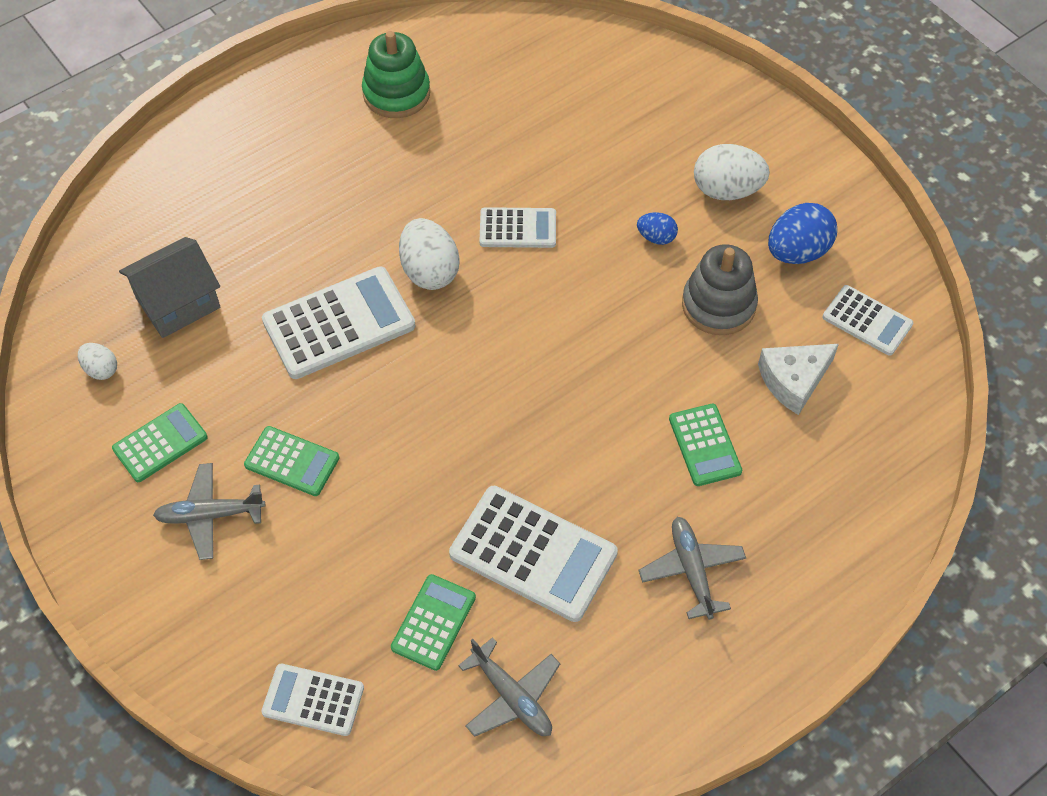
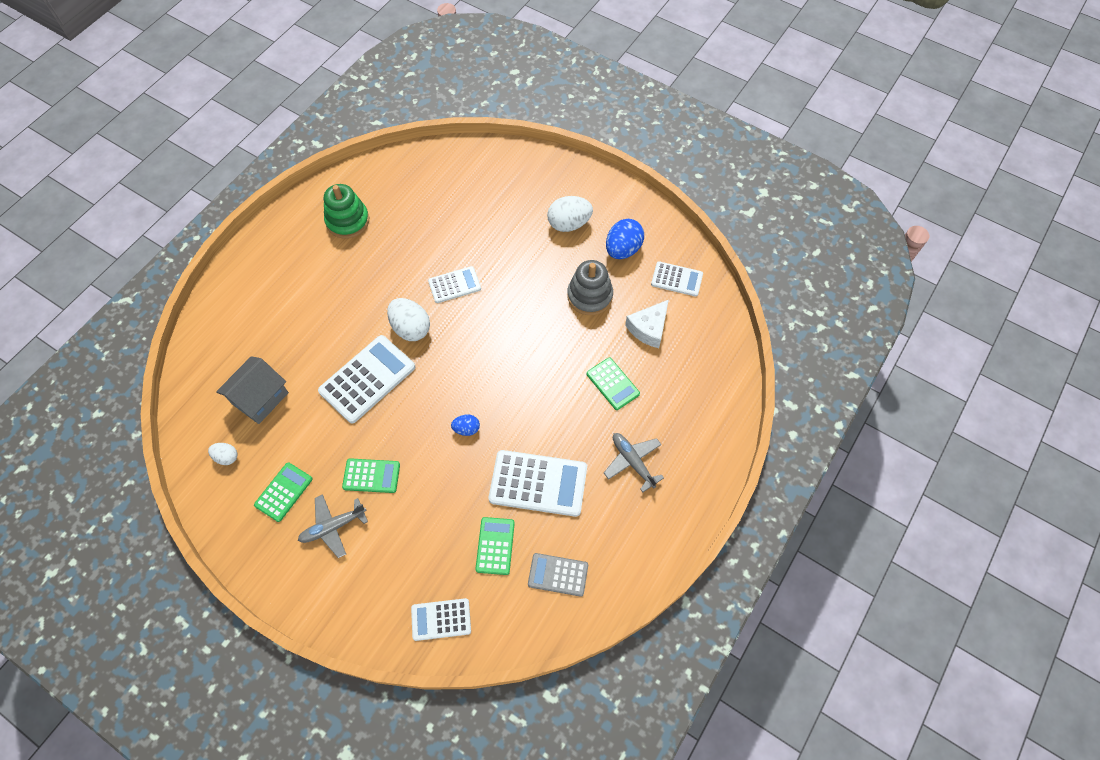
camera: 20 degrees left, 5 degrees up
(512, 697) = (558, 574): grey plane -> grey calculator
(656, 237) = (538, 265): blue egg -> blue egg (466, 429)

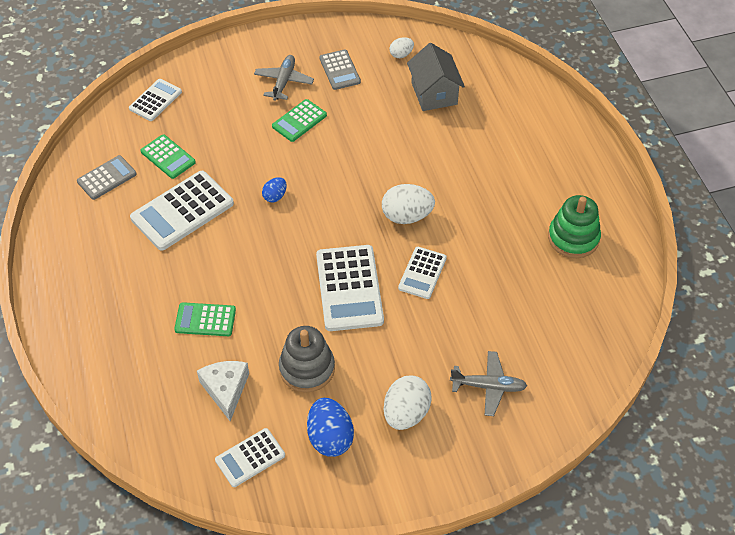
camera: 130 degrees right, 10 degrees down
(284, 492) = (339, 70): green calculator -> grey calculator
(367, 379) = (385, 162): white calculator -> white calculator (349, 288)
(632, 461) = (128, 282): grey plane -> grey plane (488, 387)

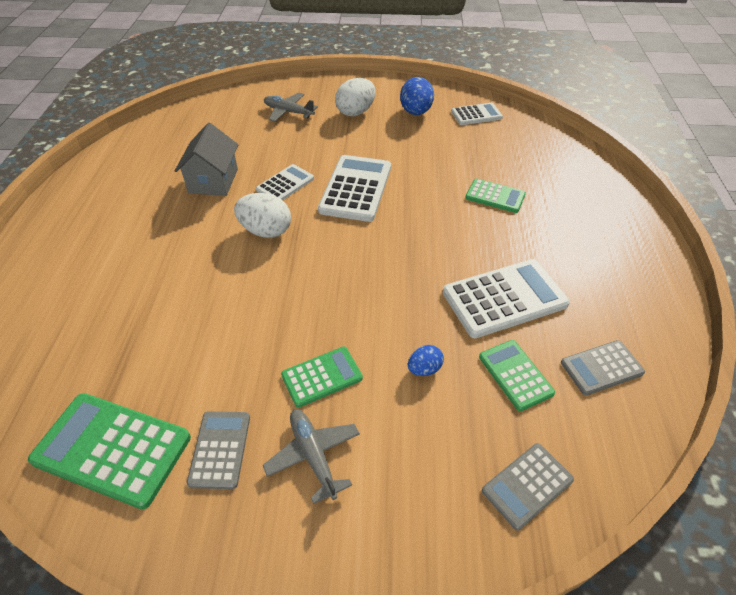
camera: 160 degrees left, 5 degrees down
(155, 100) = (527, 485): white calculator -> grey calculator
(225, 390) = (486, 150): white cheese -> none
(275, 196) = (392, 286): blue egg -> blue egg (424, 369)
(284, 81) = (313, 455): grey plane -> grey plane turned 120 degrees clockwise
(307, 368) = (417, 148): grey stacking toy -> none
(401, 54) = (112, 449): white egg -> green calculator
(434, 93) = (124, 364): grey house -> grey house (213, 181)
(573, 238) = (136, 177): green stacking toy -> none

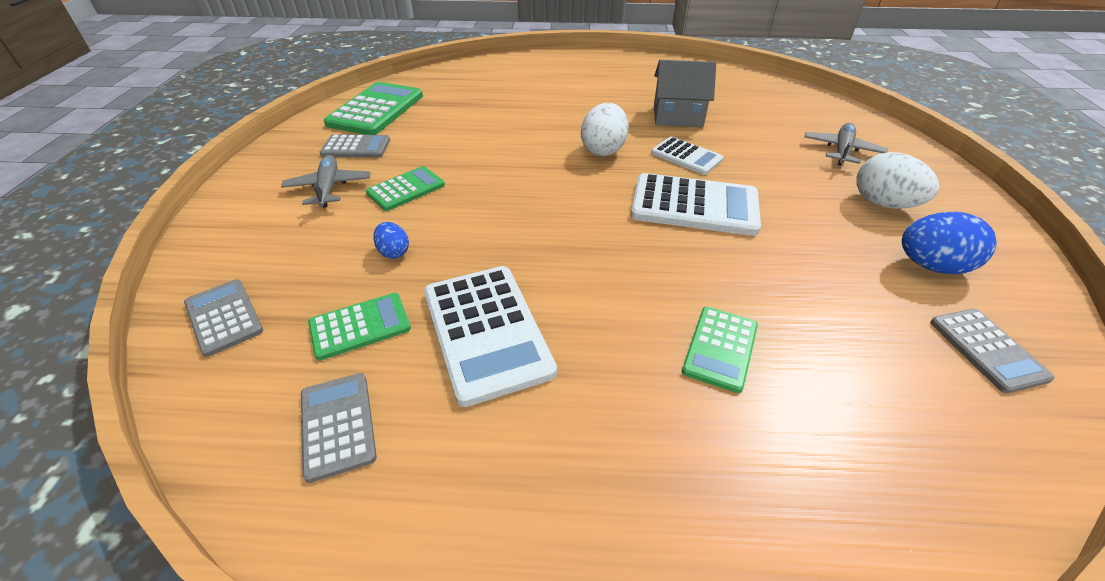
camera: 90 degrees right, 5 degrees down
(313, 455) = (329, 188): grey plane -> grey plane turned 75 degrees counterclockwise
(322, 377) = (406, 189): green calculator -> green calculator turned 105 degrees counterclockwise
(476, 115) = (987, 350): white calculator -> grey calculator

